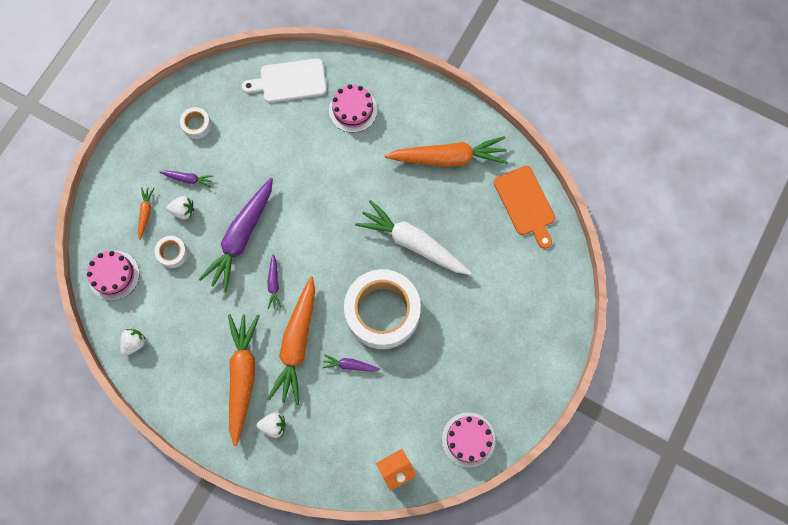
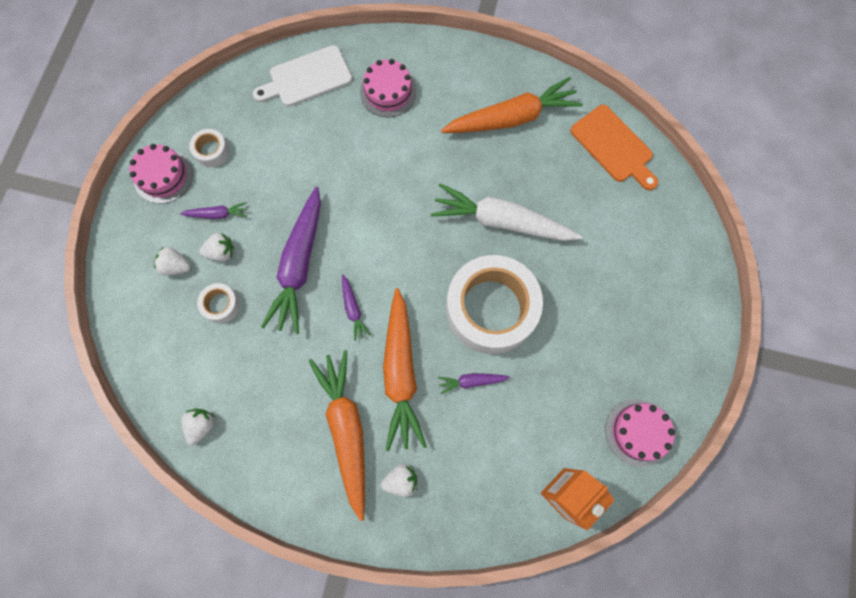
camera: 15 degrees left, 0 degrees up
(114, 275) = (155, 349): pink cake -> pink cake (163, 176)
(145, 213) = (176, 266): orange carrot -> white strawberry

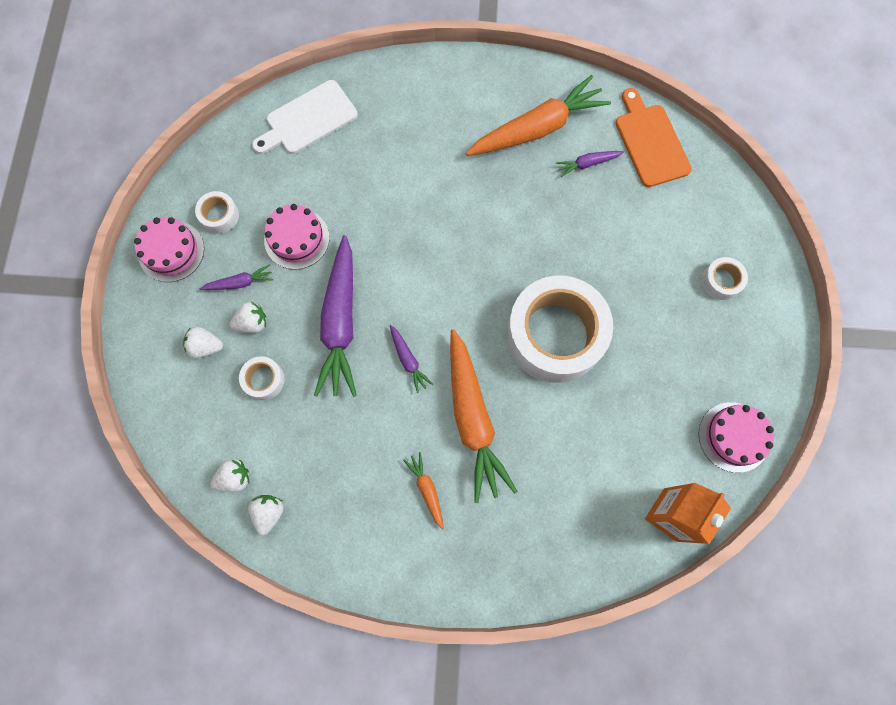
camera: 10 degrees left, 0 degrees up
(346, 430) = (427, 490): orange carrot -> orange carrot, size x0.44
(388, 92) = (399, 121): pink cake -> pink cake (297, 239)
(401, 480) = (495, 532): white strawberry -> white strawberry (235, 478)
(472, 381) = (550, 415): purple carrot -> purple carrot (587, 164)
(502, 221) = (548, 240): white carrot -> none
(613, 146) = (650, 142): orange cutting board -> orange cutting board turned 150 degrees counterclockwise
(654, 285) = (721, 281): none -> white tape

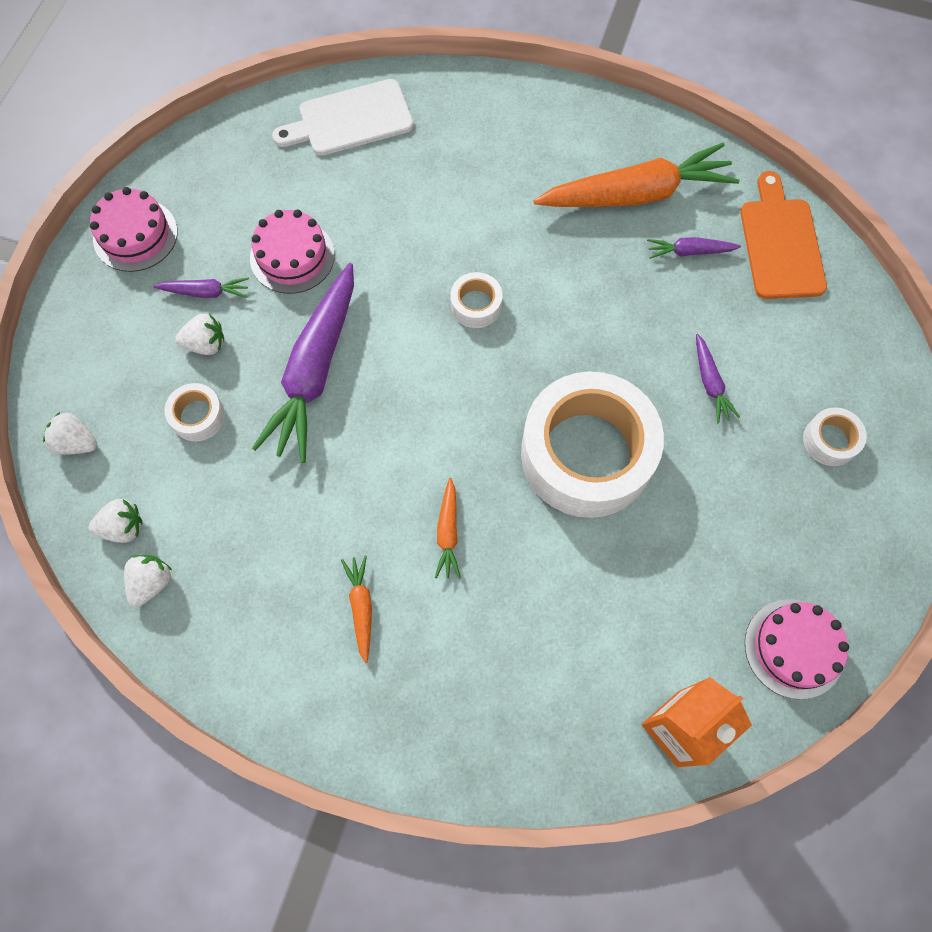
camera: 15 degrees right, 5 degrees down
(206, 347) = (140, 358): white strawberry -> white strawberry (76, 442)
(219, 215) = (207, 207): white tape -> white tape (476, 305)
(408, 360) = (386, 438): purple carrot -> purple carrot (710, 383)
(473, 418) = (448, 532): orange carrot -> orange carrot, size x0.44

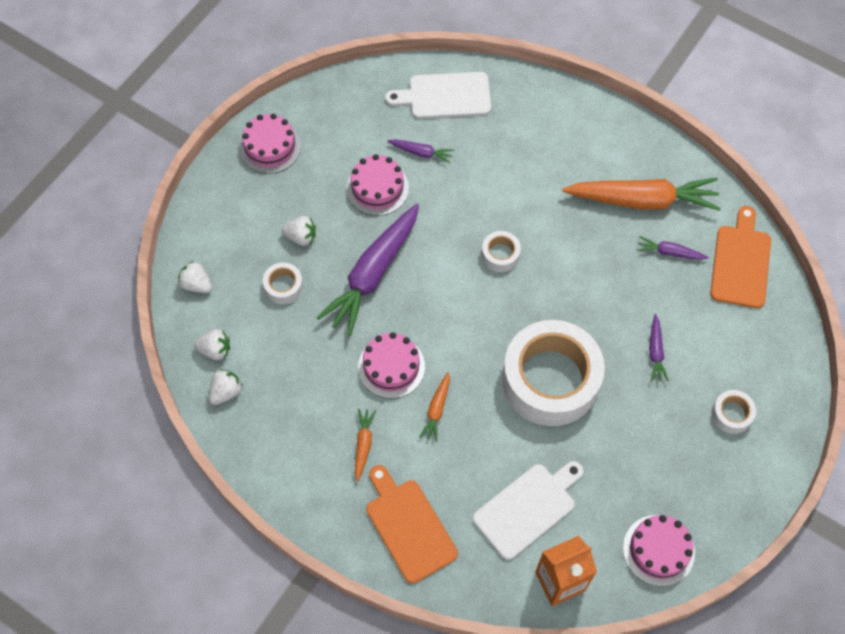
camera: 15 degrees right, 5 degrees down
(205, 292) = (310, 200): purple carrot -> purple carrot (421, 153)
(371, 489) = (391, 367): none -> pink cake
(453, 707) = (409, 526): none -> orange cutting board
(606, 637) = (527, 508): none -> white cutting board

